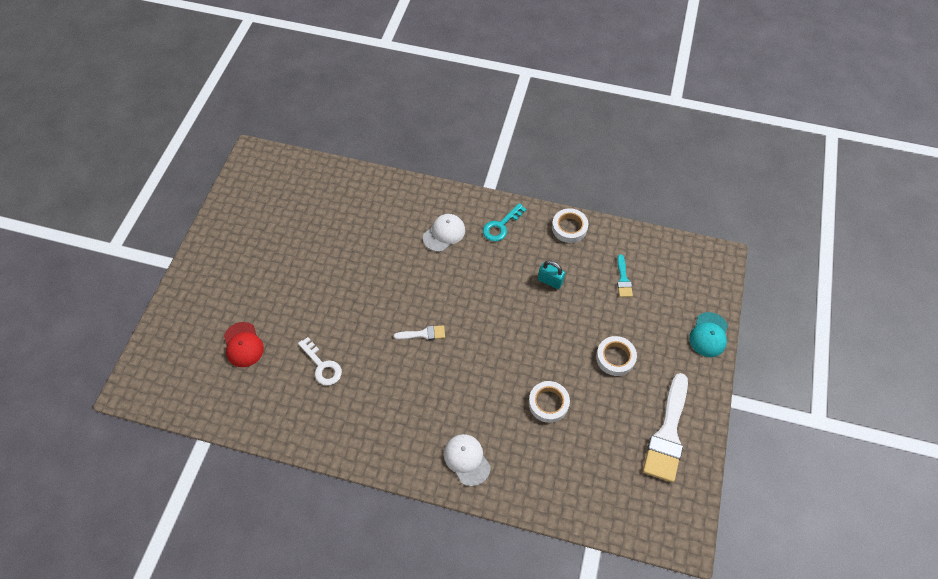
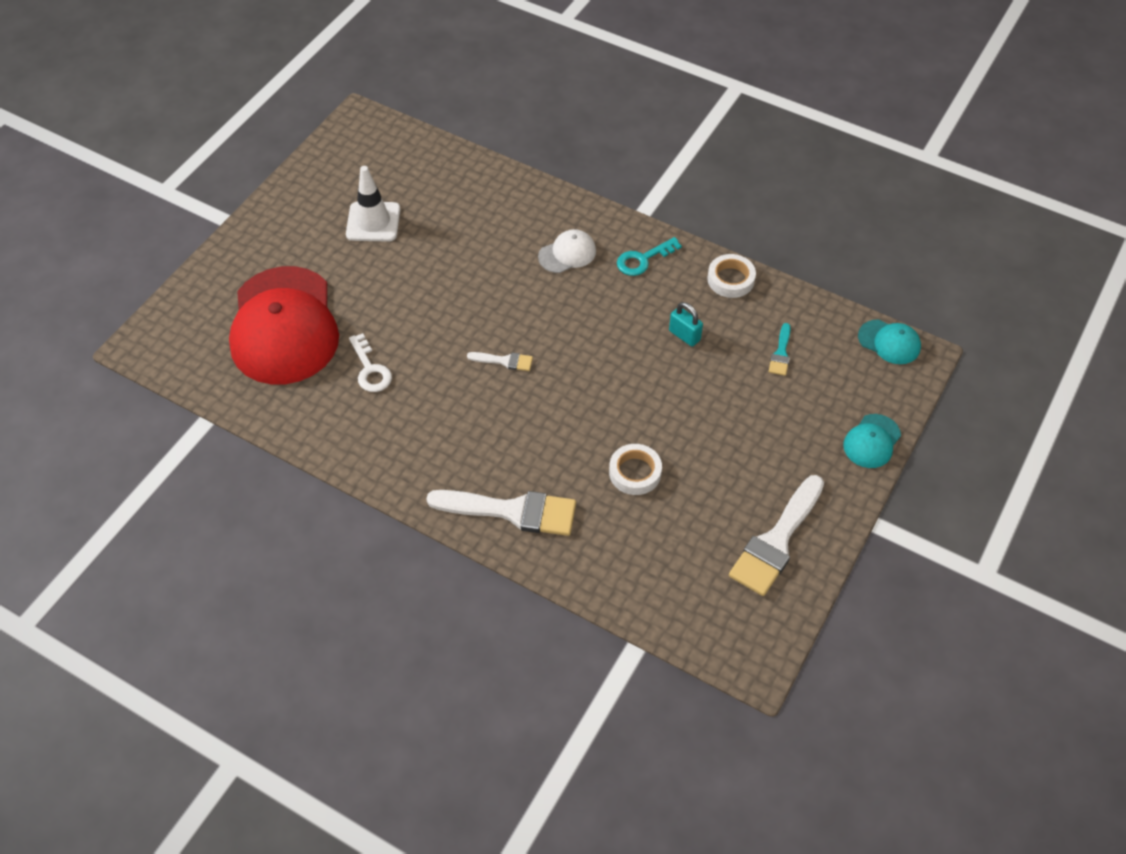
camera: 15 degrees right, 5 degrees down
(243, 345) = (284, 326): red cap -> red cap, size x2.33
(288, 240) = (373, 222): none -> white traffic cone
(467, 460) = (512, 511): white cap -> white brush
(615, 358) = (738, 440): white tape -> none
(696, 252) = (889, 342): none -> turquoise cap

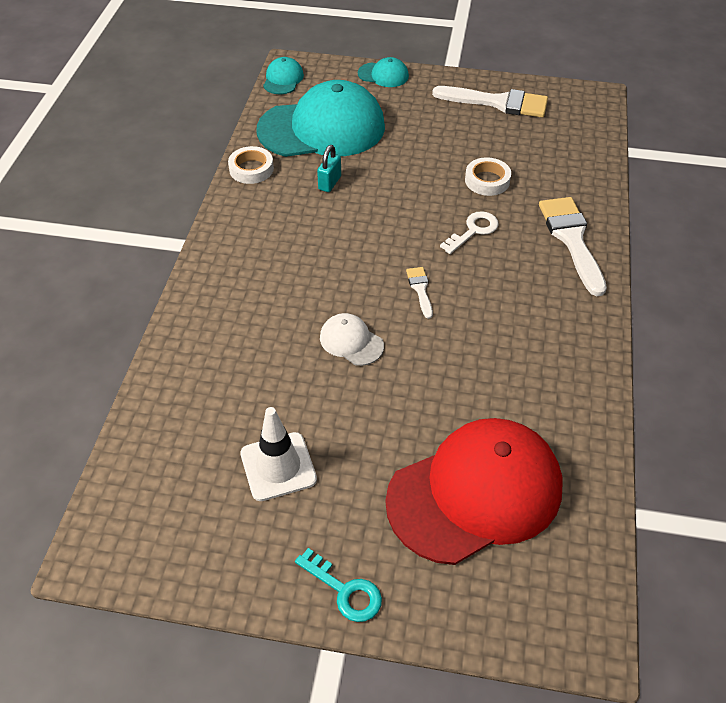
camera: 110 degrees left, 5 degrees down
(370, 369) = (488, 389): white key -> white key (473, 231)
(567, 254) = (262, 281): white cap -> white cap (351, 341)
(643, 259) = (248, 227): turquoise key -> turquoise key (345, 590)
(781, 353) = (322, 128): turquoise brush -> turquoise cap

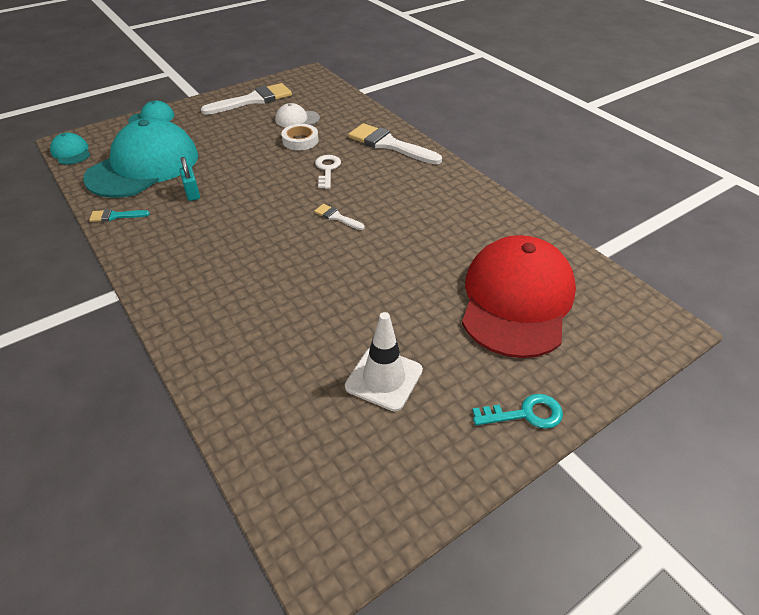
camera: 45 degrees left, 5 degrees down
(251, 169) = (115, 216): white tape -> turquoise brush
(351, 341) = (331, 272): white cap -> white cap (297, 119)

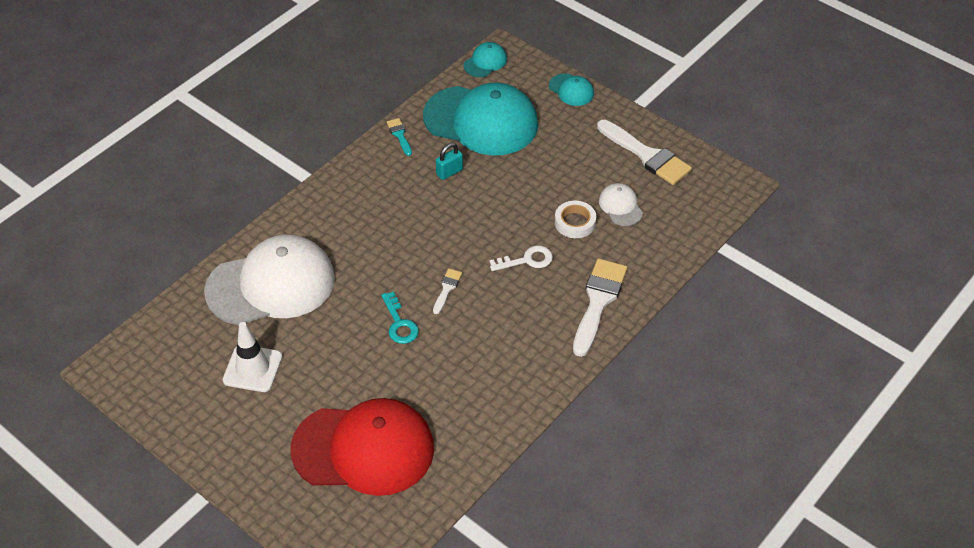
camera: 75 degrees right, 5 degrees up
(262, 345) = (271, 285): none -> white cap
(525, 414) = (234, 465): turquoise key -> turquoise key (399, 323)

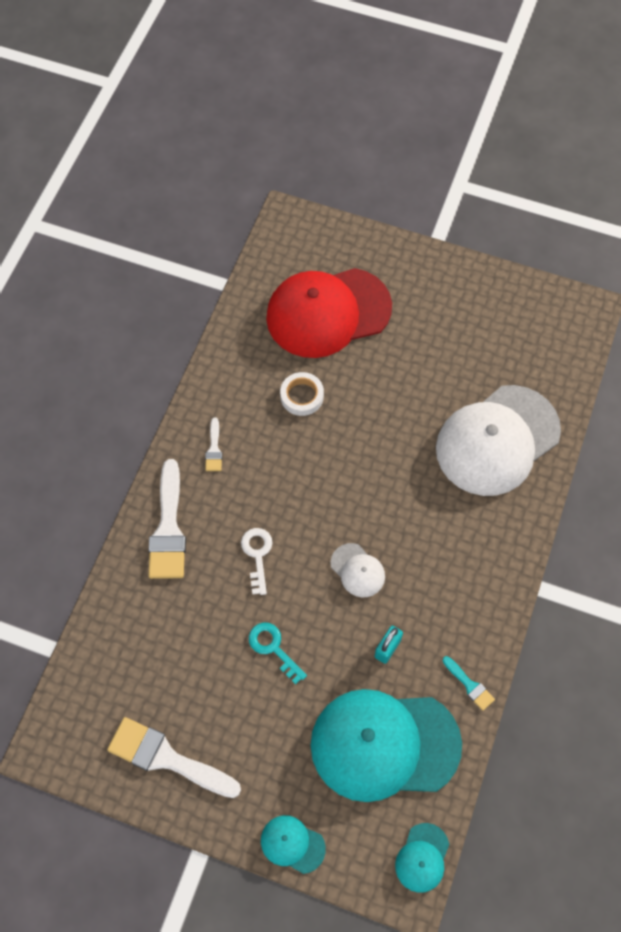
camera: 160 degrees right, 15 degrees up
(252, 368) = (462, 352): white traffic cone -> none
(399, 323) = (353, 439): turquoise key -> turquoise key (273, 648)
(447, 289) = (325, 493): white brush -> white brush (214, 449)
(527, 260) = (257, 555): white key -> white key turned 120 degrees clockwise
(575, 222) = (222, 623): white tape -> white tape (302, 396)
(620, 206) = (178, 665): white cap -> white cap (357, 570)

